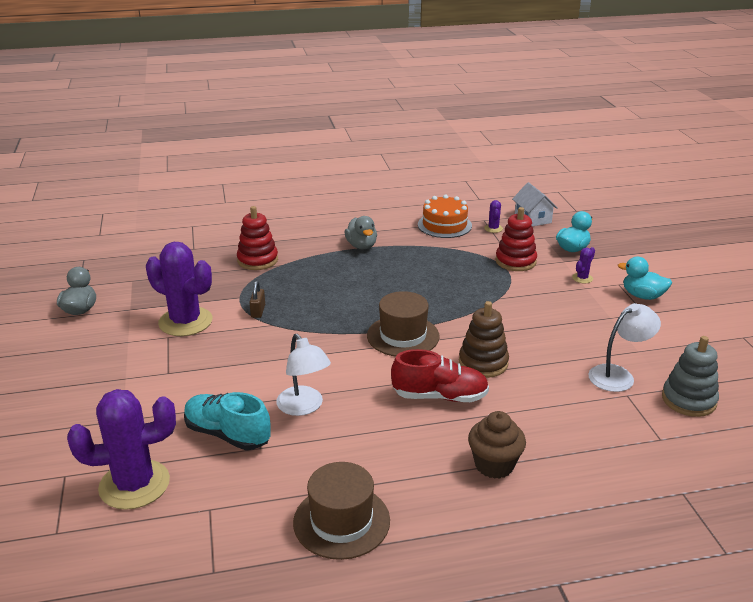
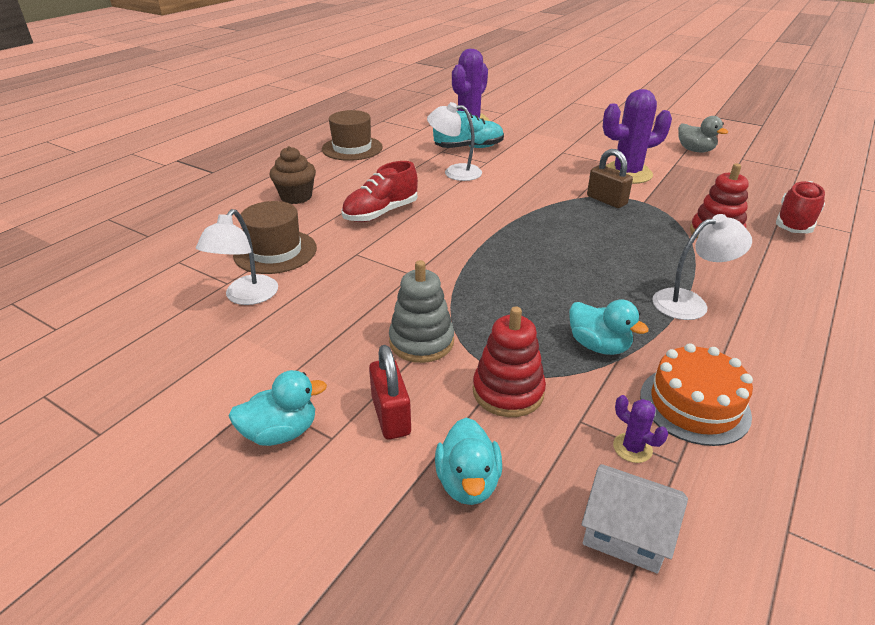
camera: 135 degrees right, 5 degrees up
(200, 242) = (795, 222): none -> red shoe
(258, 311) = (606, 200): brown padlock -> brown padlock, size x1.52
(361, 246) = (690, 303): grey duck -> white lamp
(403, 336) = (474, 237): brown hat -> brown hat (275, 252)
(443, 254) = (598, 346): none -> turquoise duck
(483, 363) = (380, 249): brown stacking toy -> none
(582, 278) = (391, 416): purple cactus -> red padlock
(688, 400) = (161, 306): grey stacking toy -> grey stacking toy (421, 342)

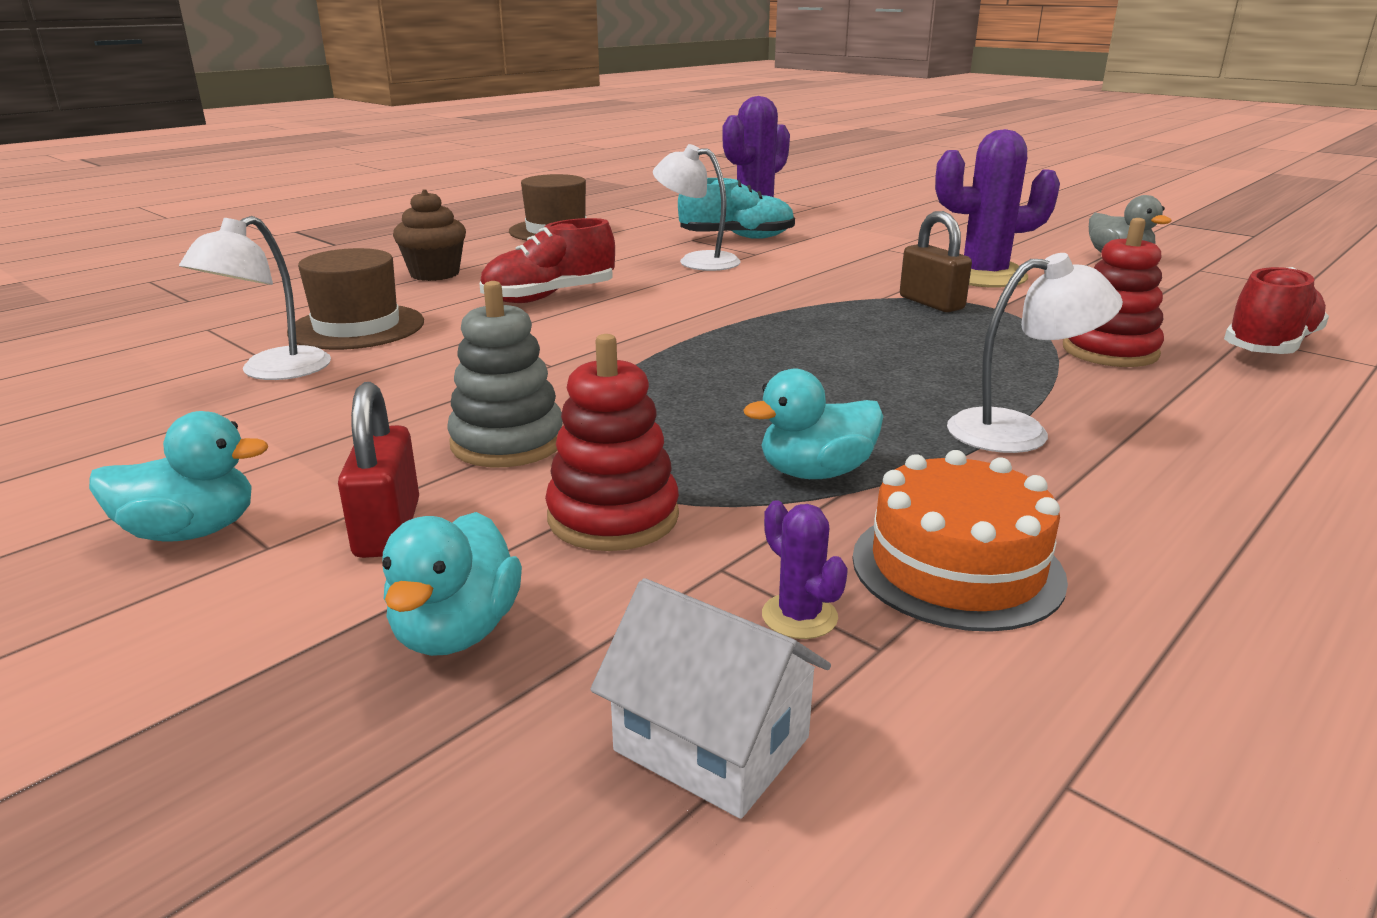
camera: 10 degrees right, 10 degrees down
(598, 346) = (815, 472): turquoise duck -> turquoise duck turned 105 degrees clockwise

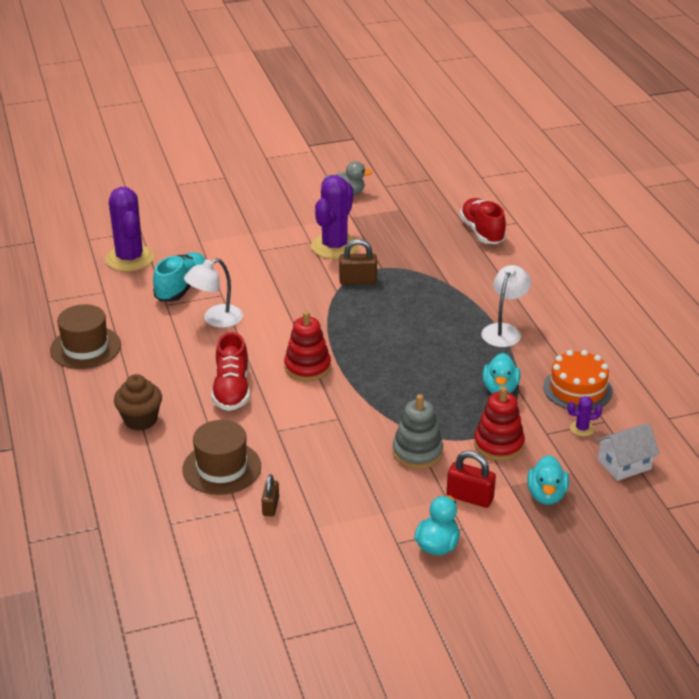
camera: 60 degrees left, 10 degrees up
(272, 371) = (270, 506): white lamp -> brown padlock
(456, 631) = (546, 495): turquoise duck -> turquoise duck turned 60 degrees clockwise
(1109, 351) = (454, 269): red stacking toy -> red stacking toy (307, 367)

